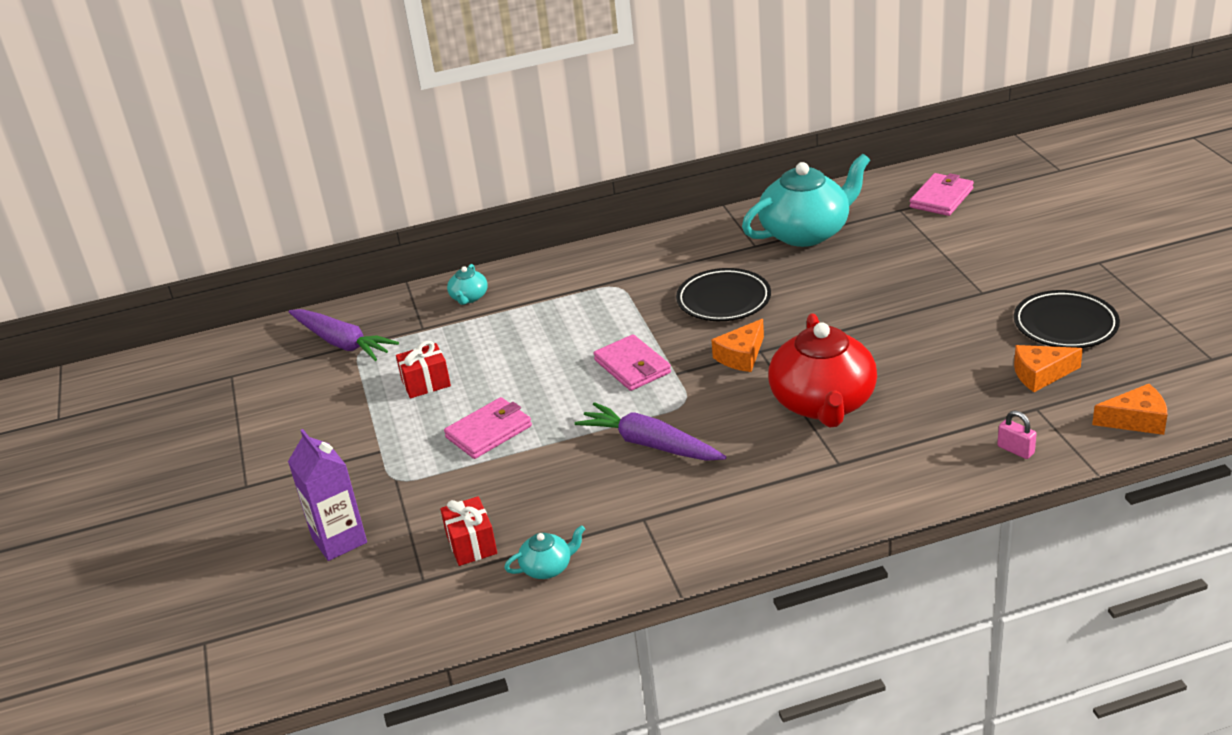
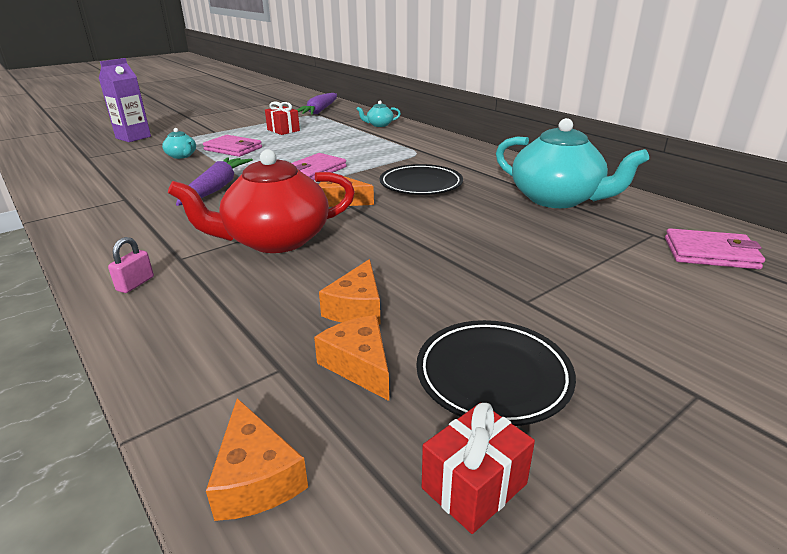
camera: 65 degrees right, 5 degrees down
(471, 544) = (116, 162): red gift -> red gift (474, 486)
(547, 567) = (82, 181): turquoise teapot -> turquoise teapot (182, 156)
(966, 368) = (357, 308): none -> orange cheese
(1015, 450) = (188, 361): pink padlock -> pink padlock (135, 284)

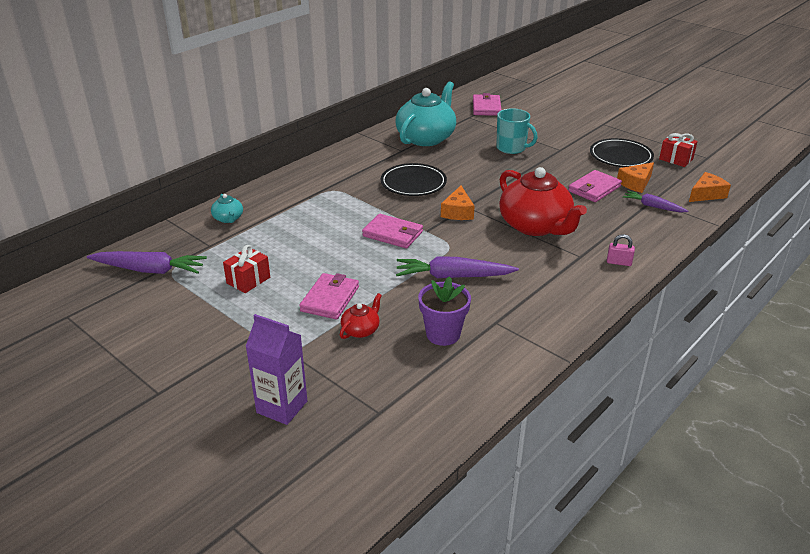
camera: 100 degrees left, 5 degrees up
(138, 179) = (443, 334): none -> purple flower pot
(182, 156) = (361, 330): turquoise teapot -> red teapot
(257, 362) = (653, 206): none -> purple carrot
(357, 308) = (594, 189): orange cheese -> pink wallet
(528, 255) = (511, 148): none -> turquoise mug

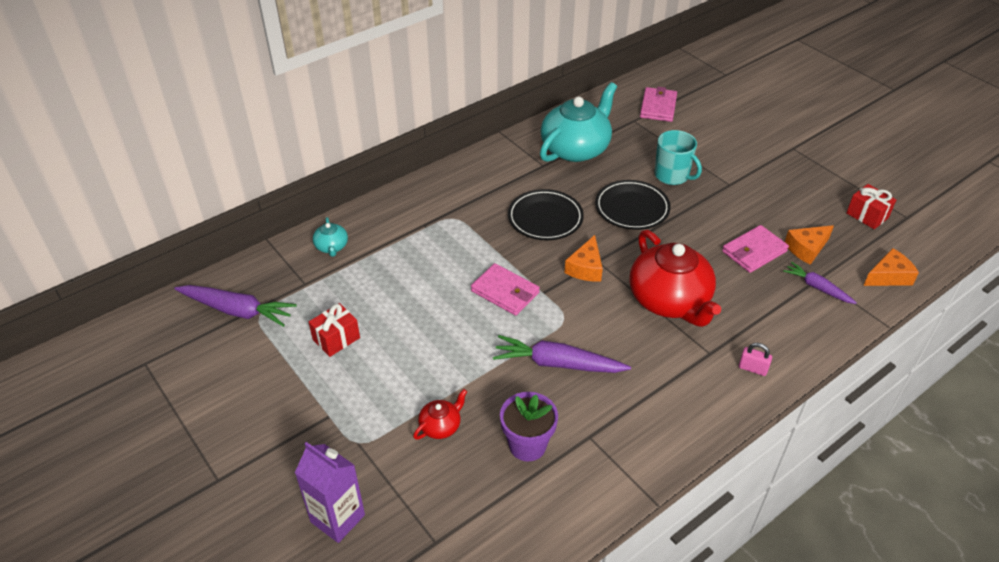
camera: 10 degrees right, 10 degrees up
(330, 299) = (417, 377): pink wallet -> none
(620, 156) = (800, 204): black plate -> black plate (632, 208)

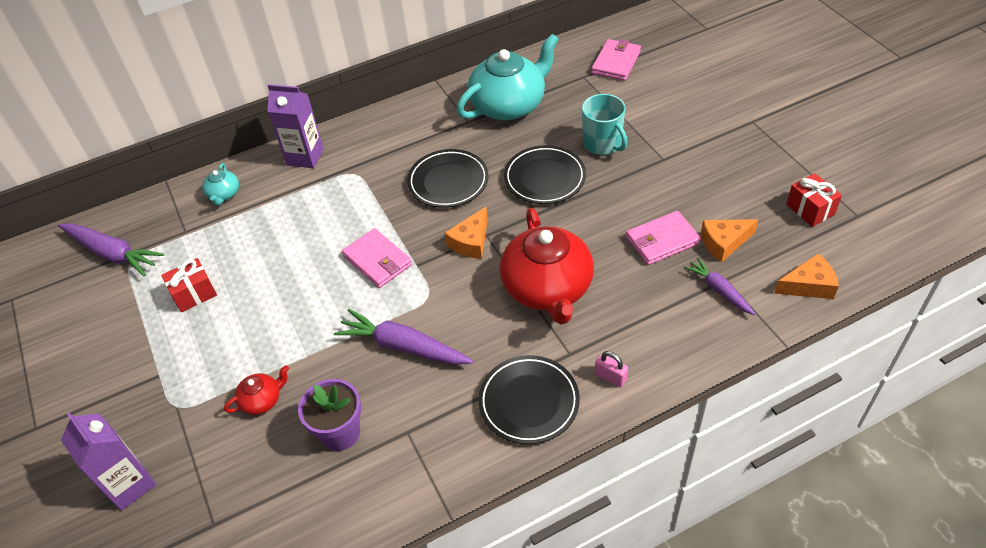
camera: 15 degrees right, 5 degrees up
(400, 207) = (305, 157): none -> purple carton
(689, 397) = (529, 402): none -> black plate

